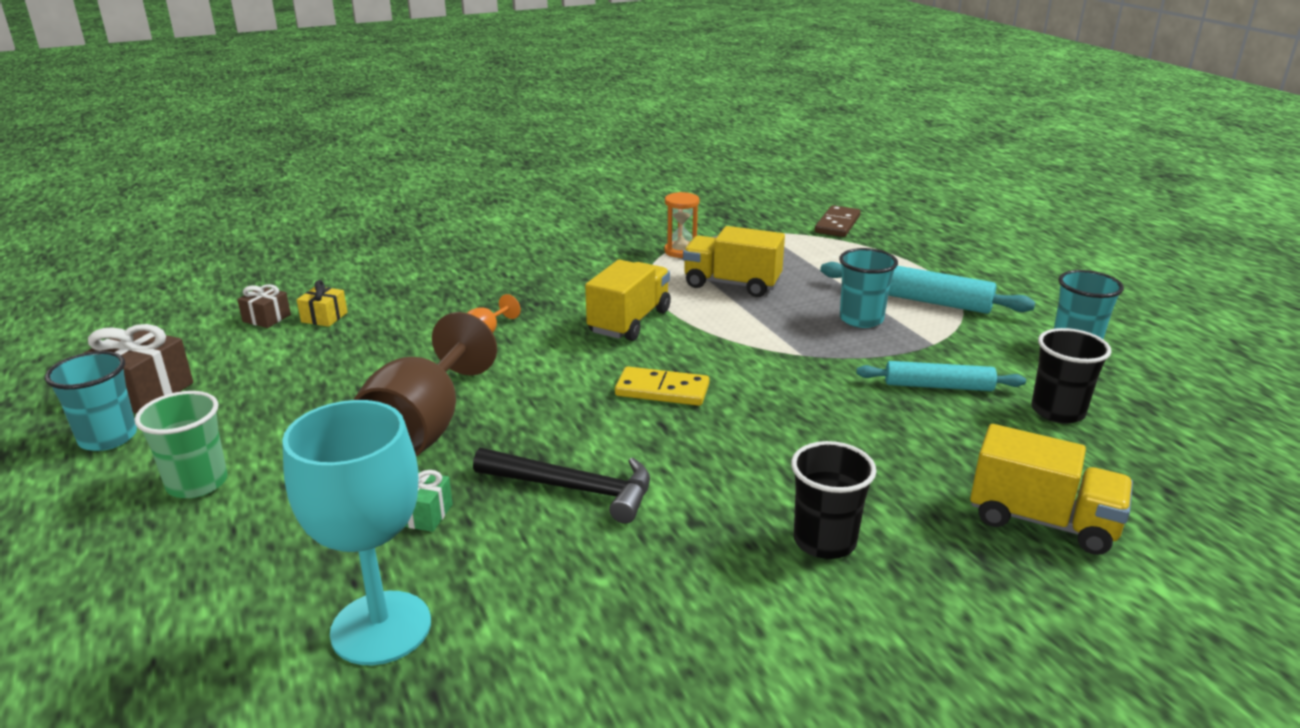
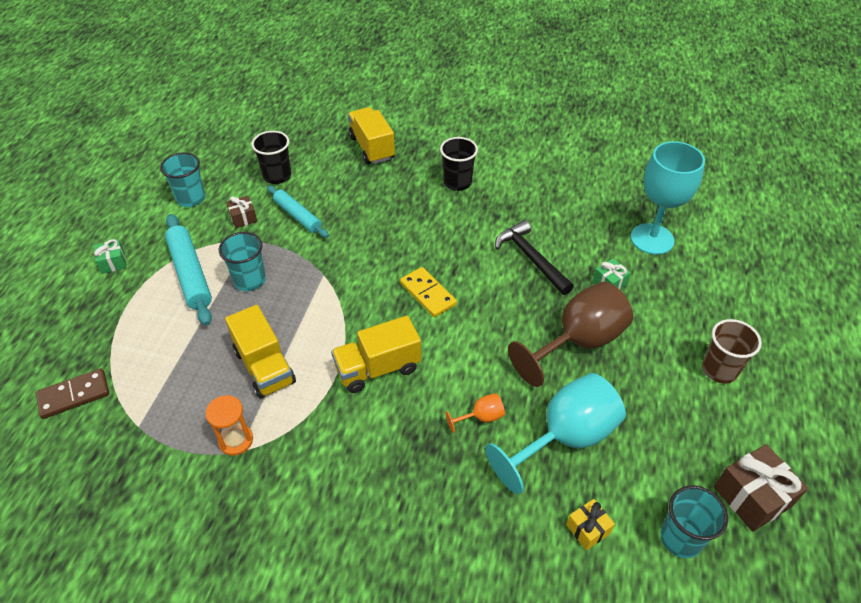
camera: 140 degrees left, 20 degrees up
(108, 438) = (775, 449): turquoise cup -> turquoise cup (681, 538)
(197, 483) = (719, 370): green cup -> brown cup
(267, 318) = (637, 563): brown gift -> brown gift (243, 218)
(384, 354) = (565, 438): none -> turquoise goblet
(999, 277) = (113, 263): none -> green gift

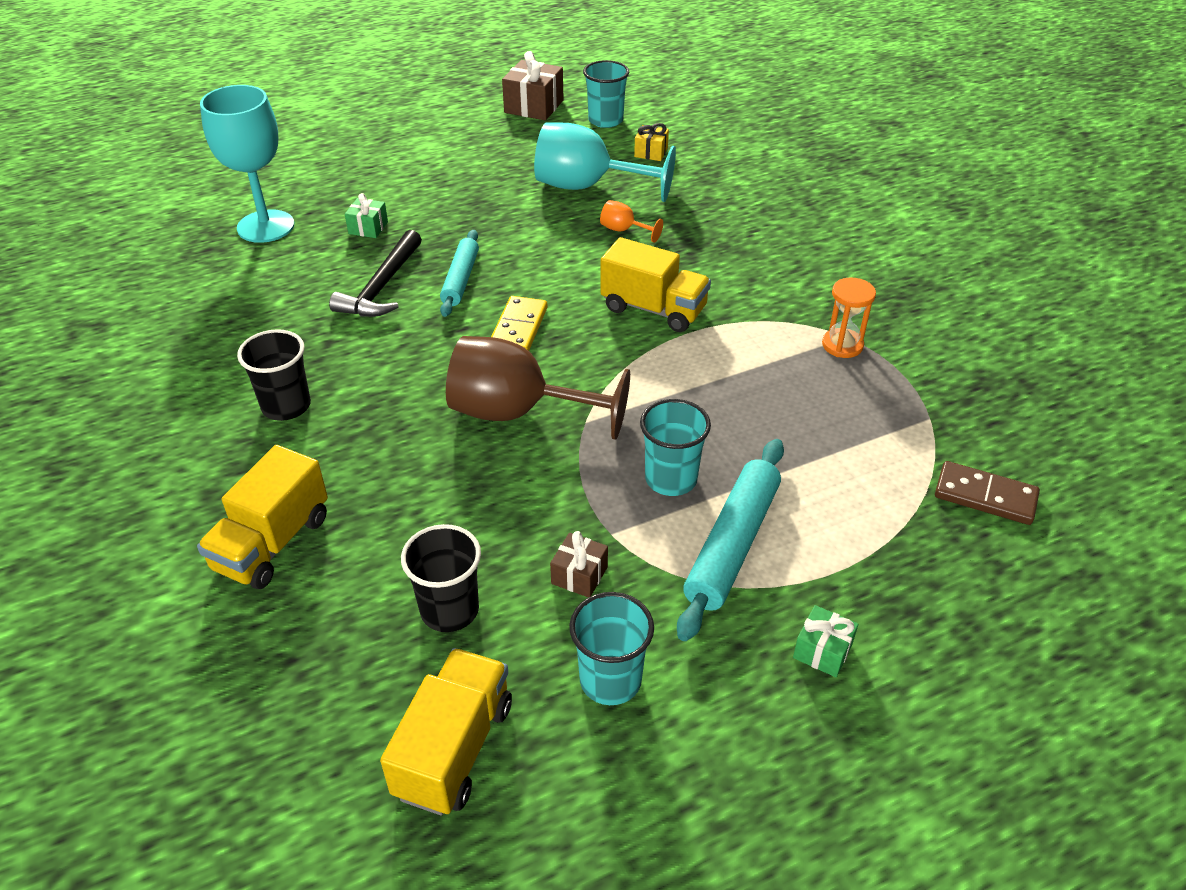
camera: 130 degrees left, 5 degrees down
(264, 367) = (754, 381): yellow truck -> yellow truck (454, 749)
(298, 216) = (512, 518): turquoise rolling pin -> turquoise rolling pin (460, 279)
(578, 342) = (473, 217): brown goblet -> brown goblet (518, 413)
(719, 370) = (421, 146): brown cup -> none

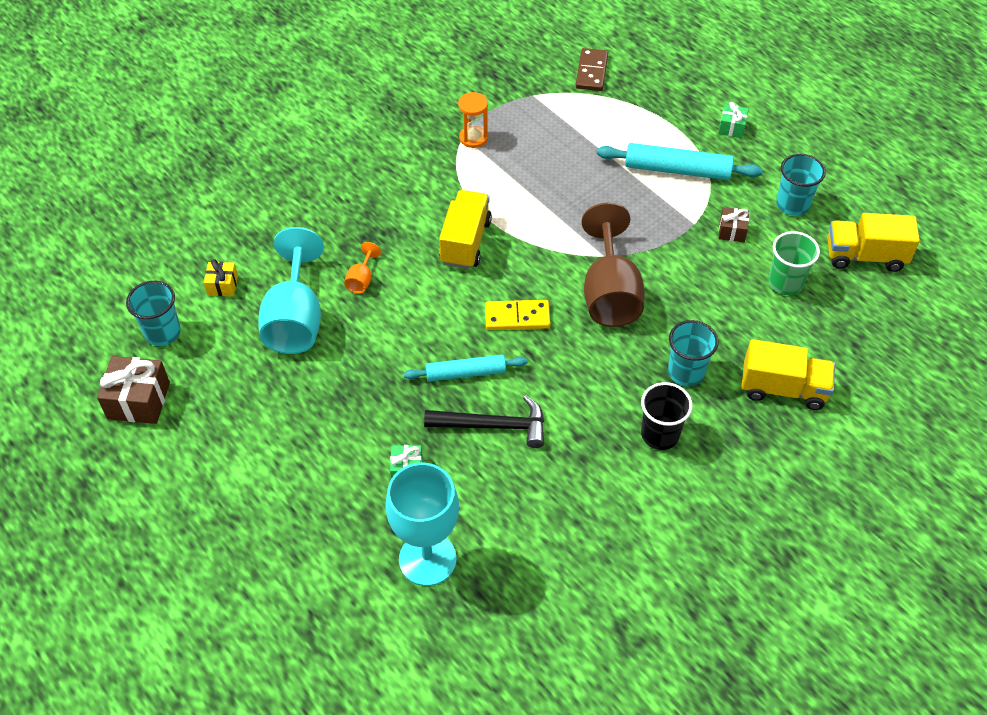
camera: 105 degrees left, 10 degrees up
(449, 610) = (785, 283): black cup -> green cup
(671, 479) = (637, 204): turquoise cup -> turquoise cup (686, 372)

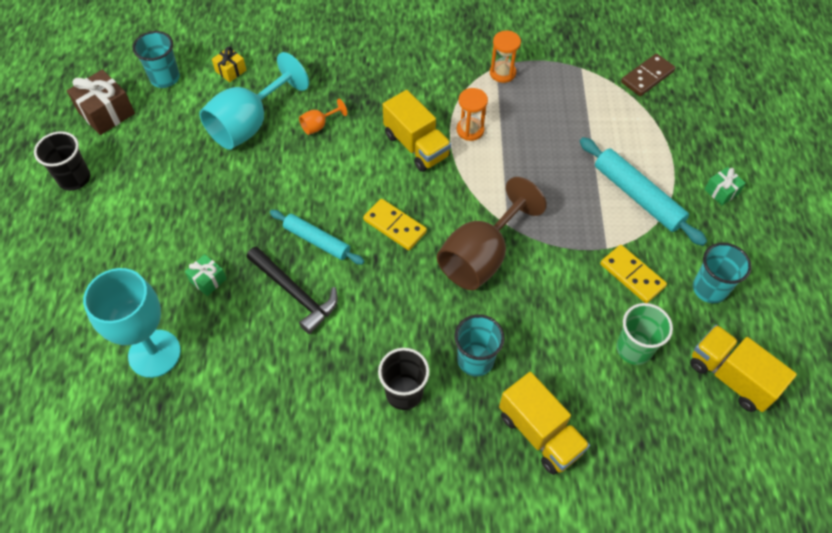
camera: 40 degrees right, 5 degrees up
(176, 477) = (74, 178): none -> black cup
(465, 242) = (416, 146): yellow truck -> yellow truck turned 90 degrees clockwise
(496, 201) = (470, 130): none -> orange hourglass
(732, 231) = (632, 275): brown gift -> yellow domino

